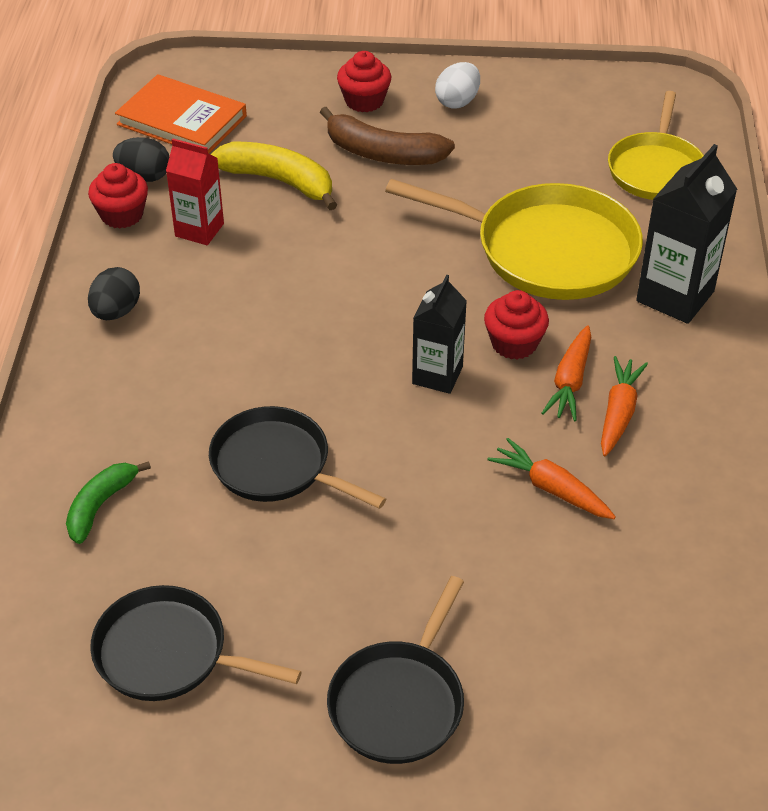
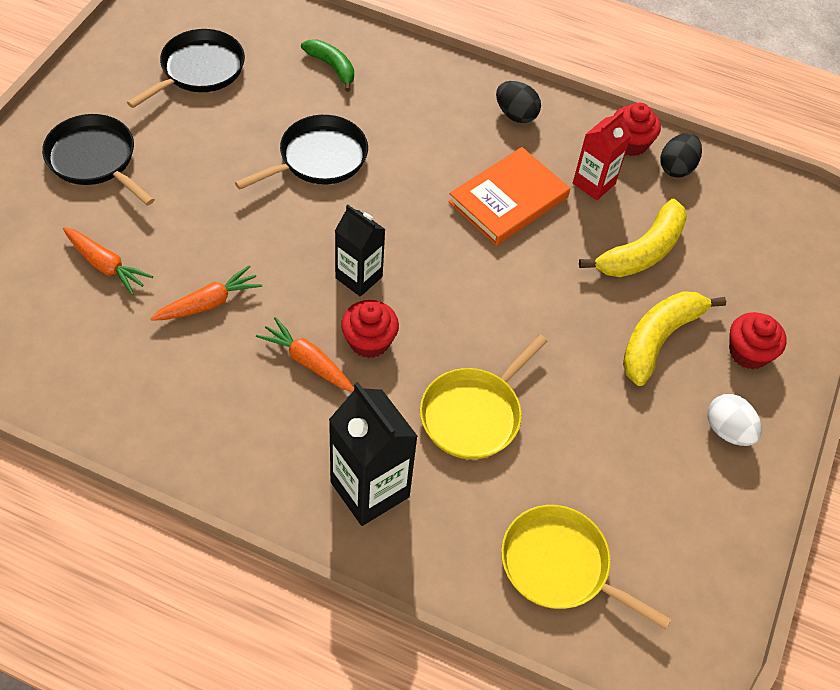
camera: 105 degrees right, 10 degrees up
(182, 120) = (750, 210): orange book -> orange book (508, 200)
(383, 153) = (659, 339): brown banana -> yellow banana
(548, 250) = (473, 414): yellow pan -> yellow pan, size x0.65
(618, 413) = (257, 380): orange carrot -> orange carrot (106, 265)

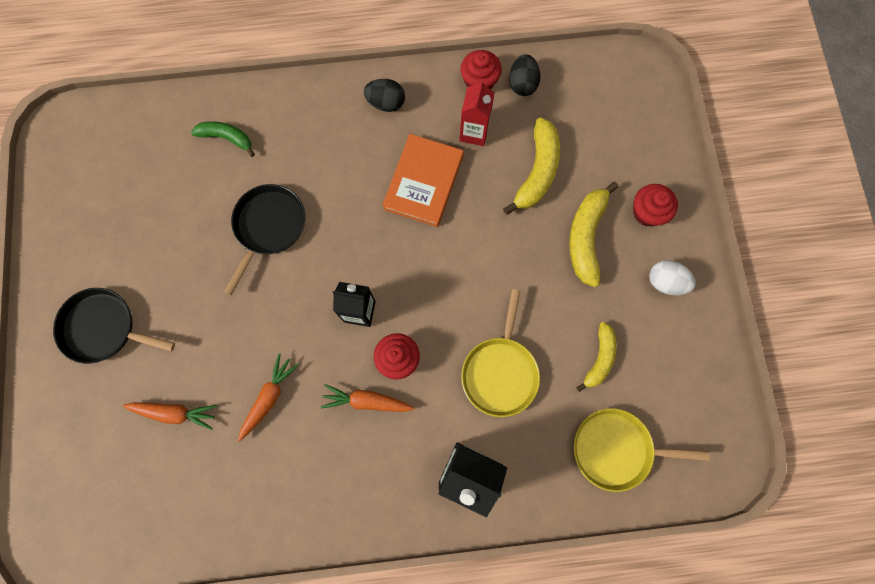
camera: 25 degrees left, 20 degrees up
(199, 70) = (128, 200): black pan -> none
(598, 463) = (599, 358): none -> yellow banana

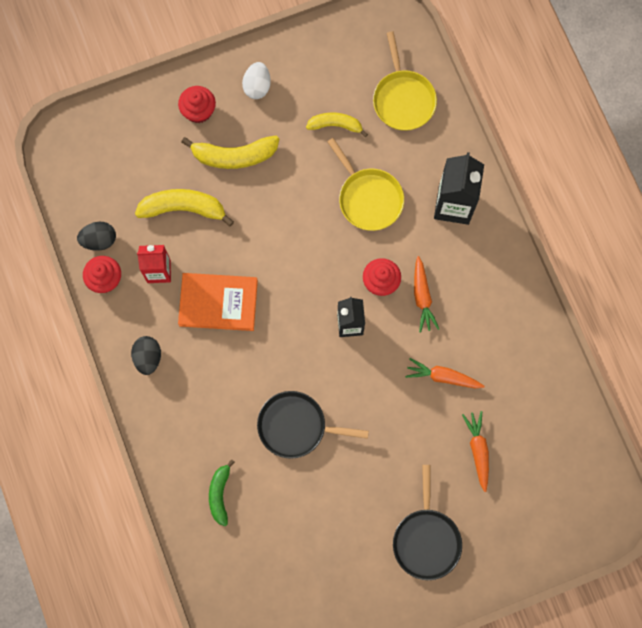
camera: 105 degrees left, 0 degrees up
(500, 372) = (368, 198): yellow pan -> yellow pan turned 60 degrees clockwise

